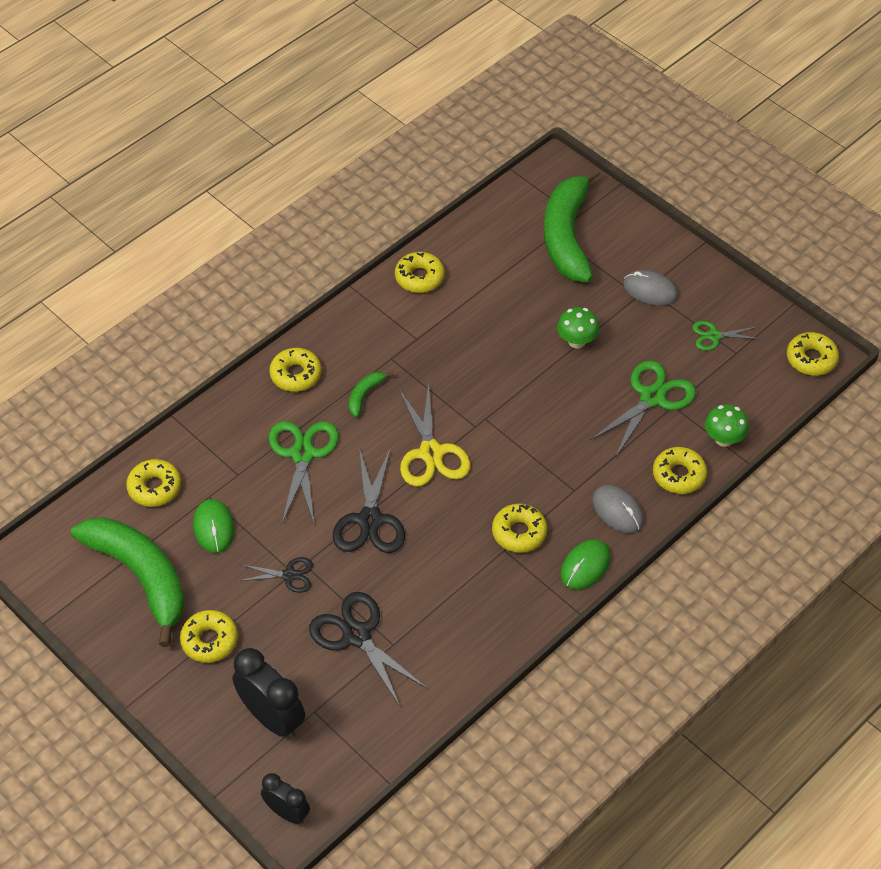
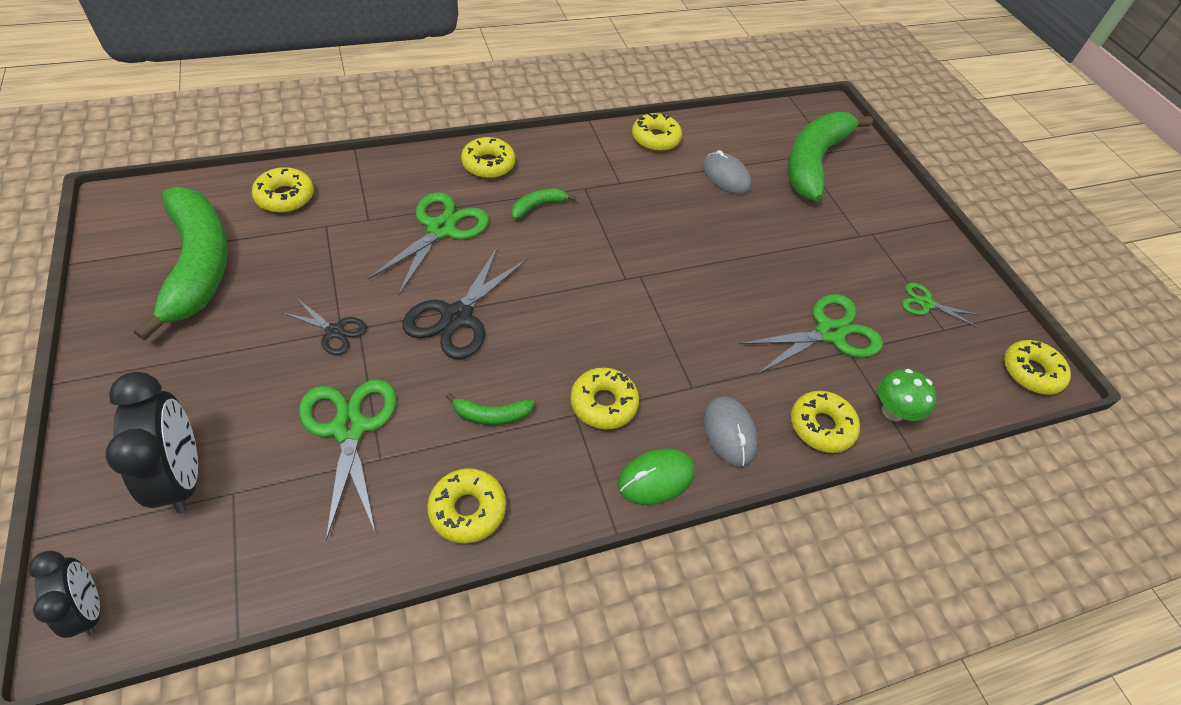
camera: 20 degrees right, 0 degrees up
(209, 640) = (200, 357): yellow donut -> yellow donut (467, 509)
(213, 527) = (304, 254): green mouse -> none
(357, 635) = (349, 428): black scissors -> green scissors
(431, 453) = (564, 283): yellow scissors -> none
(447, 579) = (491, 415): none -> green banana
(576, 341) = (775, 248): green mushroom -> none
(650, 290) = (875, 236): grey mouse -> grey mouse (726, 176)

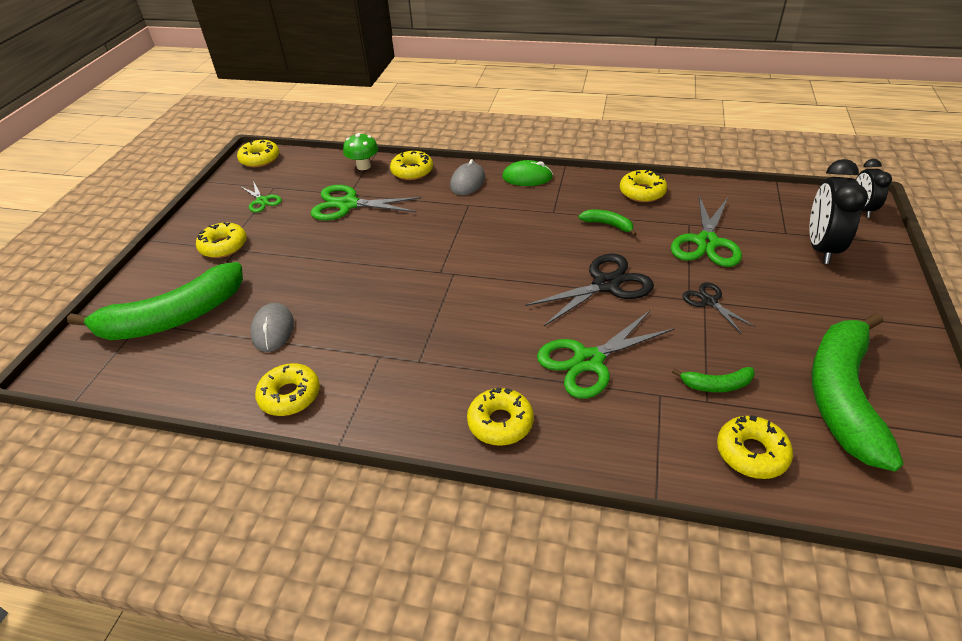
camera: 140 degrees left, 10 degrees down
(538, 206) = (480, 355): green banana -> green banana (716, 385)
(603, 403) = (531, 212): yellow donut -> yellow donut (223, 246)

